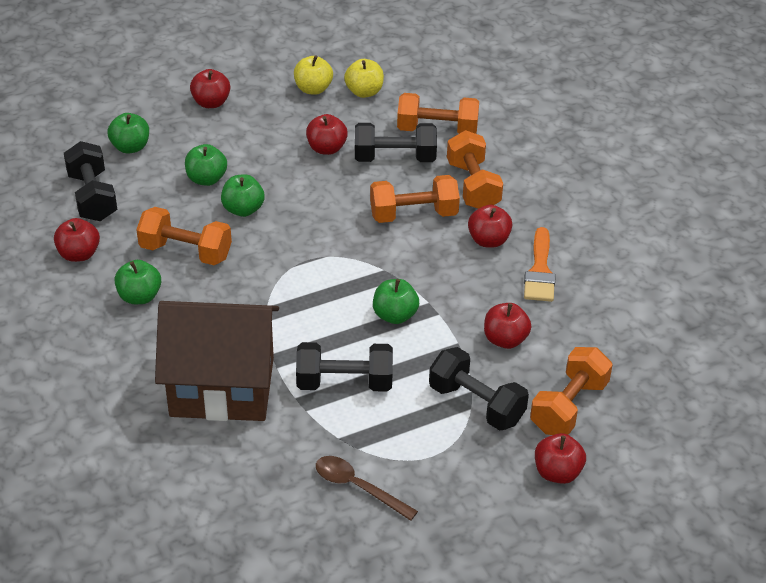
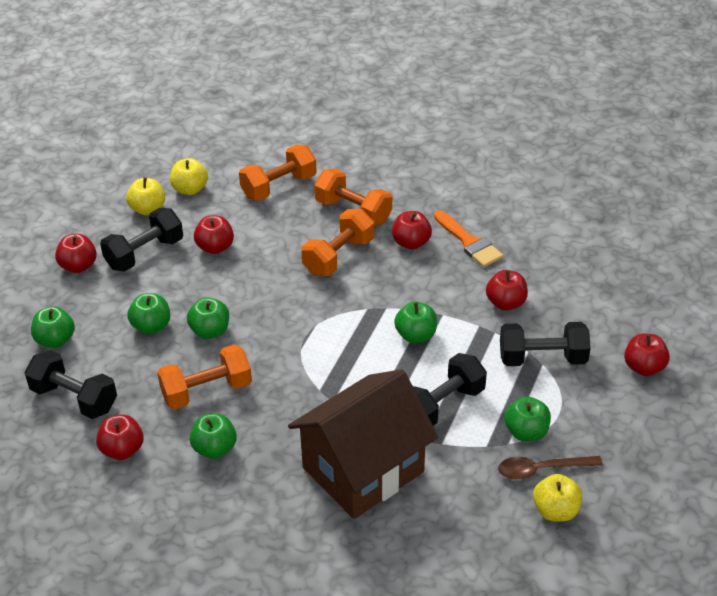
camera: 40 degrees left, 0 degrees up
(327, 525) = (555, 510): none -> yellow apple
(384, 450) = (526, 432): none -> green apple
(394, 158) = (274, 224): black dumbbell -> black dumbbell (144, 253)
(569, 406) = (597, 320): orange dumbbell -> none

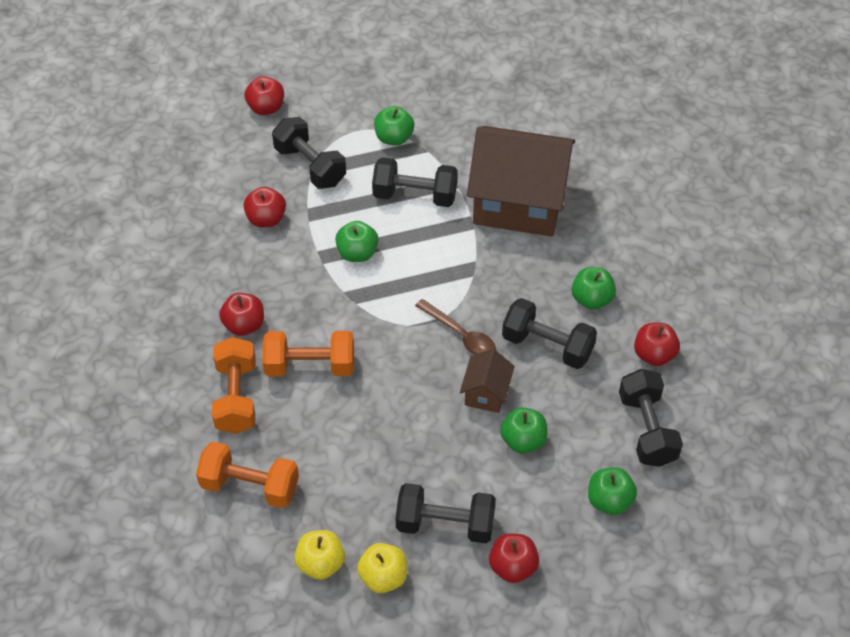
camera: 130 degrees left, 10 degrees up
(207, 391) = (547, 345): orange dumbbell -> black dumbbell
(210, 331) = (486, 393): green apple -> brown house
(215, 247) = (384, 471): red apple -> none
(469, 242) = (208, 284): orange brush -> none
(541, 469) = (420, 113): brown spoon -> brown spoon (461, 335)
(555, 510) = (448, 90): yellow apple -> none

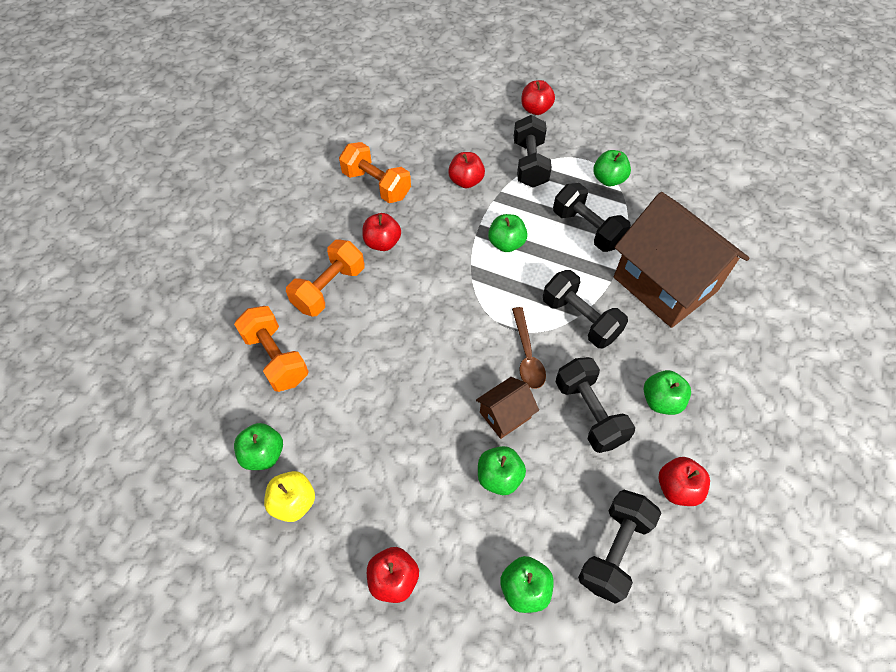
camera: 40 degrees right, 5 degrees up
(310, 366) = (397, 301): orange dumbbell -> orange dumbbell (376, 185)
(321, 563) = (263, 454): yellow apple -> green apple
(445, 524) = (377, 497): black dumbbell -> black dumbbell (580, 319)

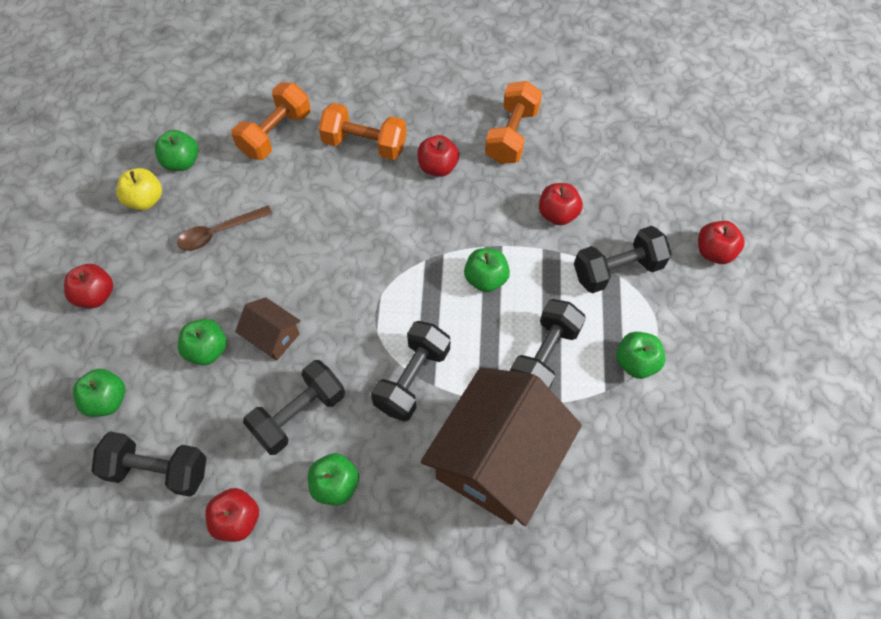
camera: 70 degrees right, 5 degrees up
(527, 355) = (348, 338): brown spoon -> brown spoon (219, 232)

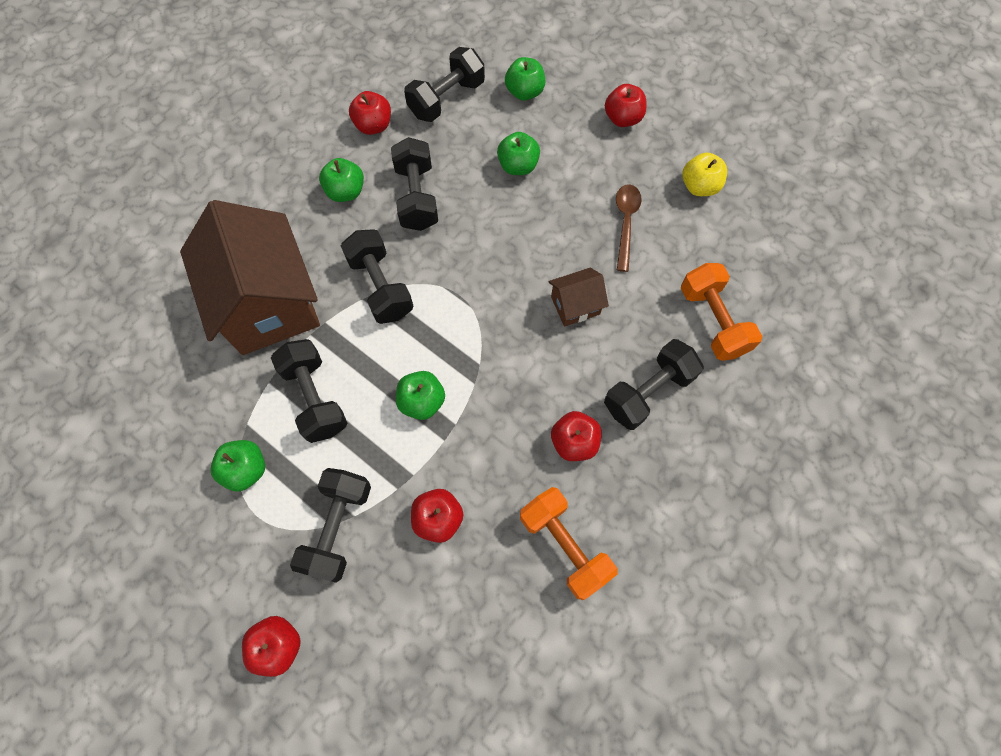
camera: 125 degrees right, 5 degrees up
(182, 162) = (726, 230): green apple -> none
(273, 337) = (495, 213): brown house -> brown house (575, 305)
(364, 144) = (648, 392): orange dumbbell -> black dumbbell

